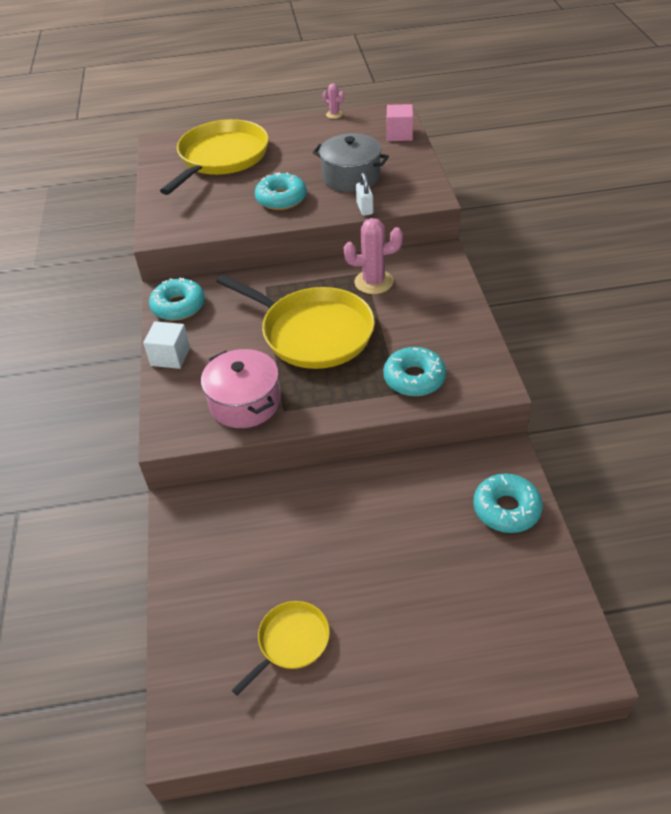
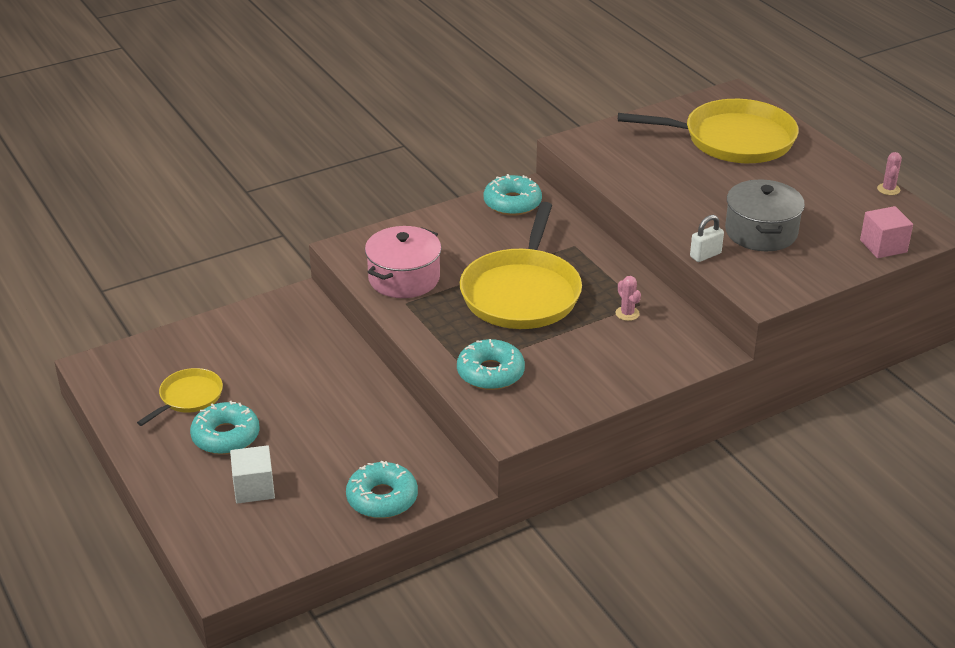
camera: 65 degrees right, 10 degrees down
(170, 356) = (441, 220): white cube -> white cube (254, 488)
(281, 199) = (684, 197): turquoise donut -> turquoise donut (226, 436)
(291, 642) = (188, 397): yellow pan -> yellow pan turned 75 degrees counterclockwise
(373, 282) = (627, 313): pink cactus -> pink cactus, size x0.52

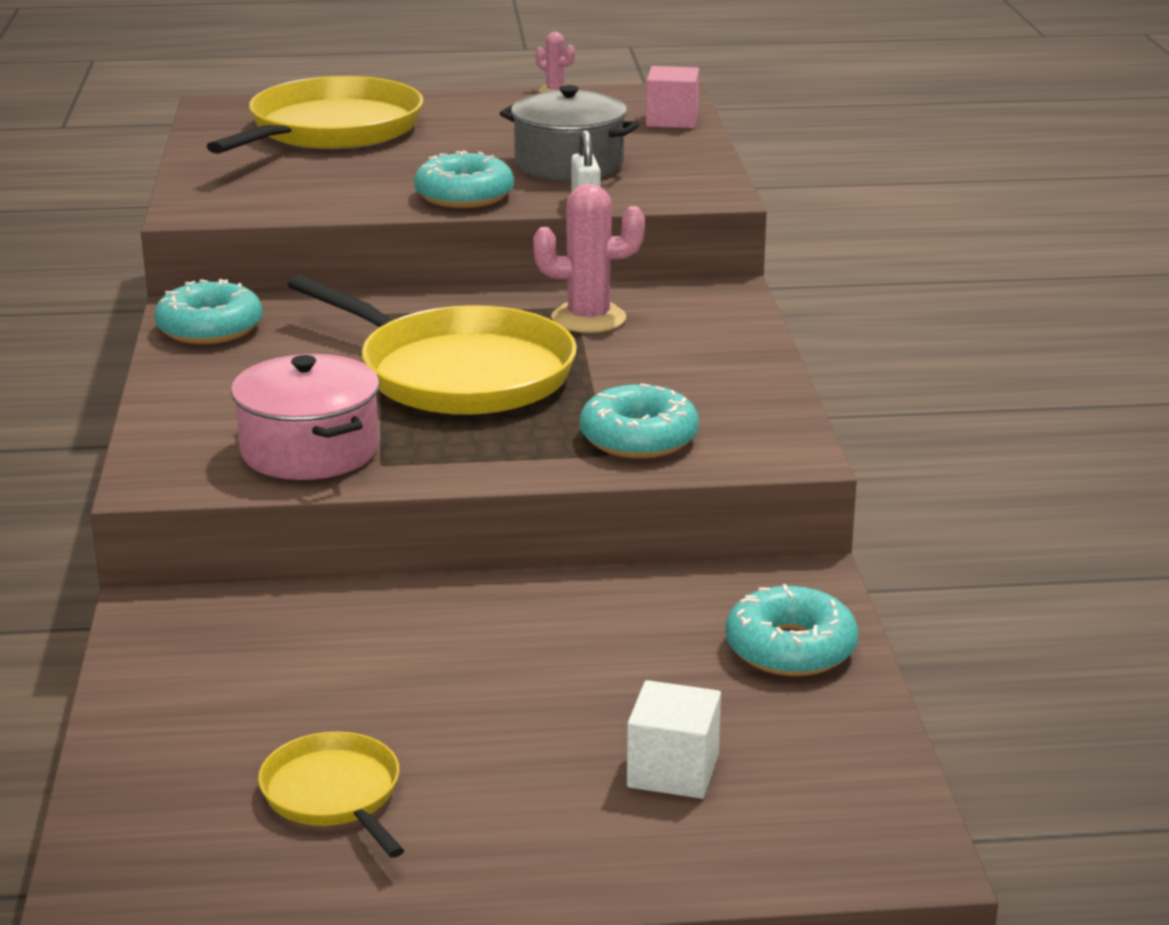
camera: 65 degrees left, 10 degrees down
(226, 436) = (496, 773): turquoise donut -> turquoise donut (464, 196)
(627, 313) = (588, 319): pink cactus -> pink cactus, size x1.92

